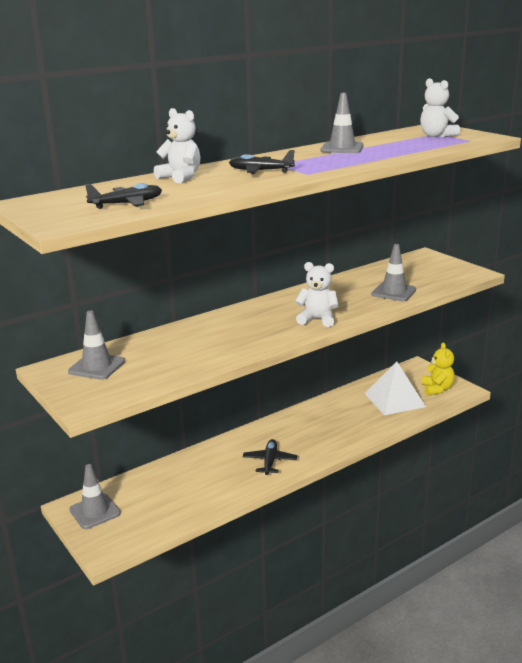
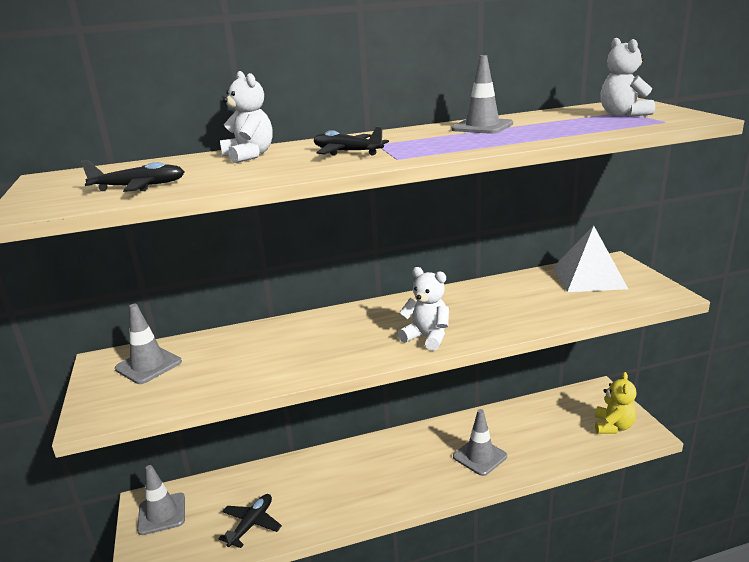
camera: 20 degrees right, 0 degrees up
(270, 461) = (370, 489): black plane -> black plane (252, 524)
(393, 292) = (545, 310): grey traffic cone -> grey traffic cone (480, 456)
(394, 399) = (553, 432): white pyramid -> white pyramid (588, 277)

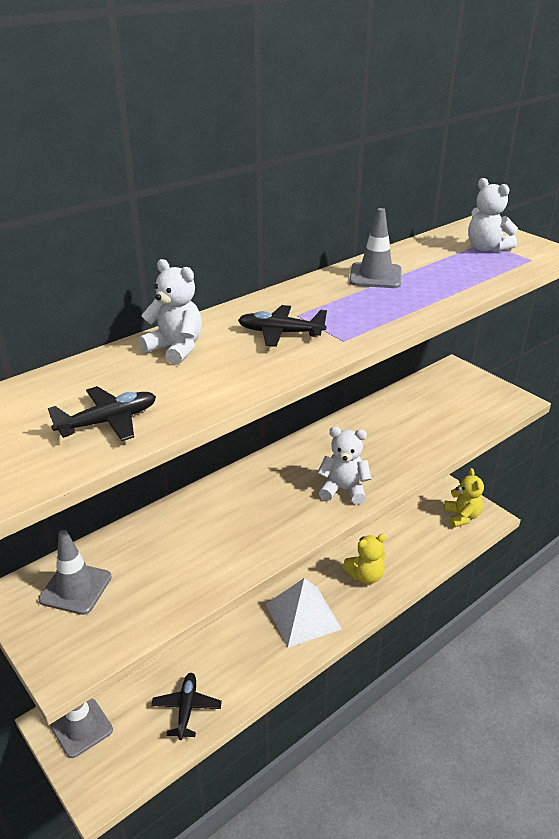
camera: 25 degrees left, 10 degrees up
(480, 456) = (365, 576): grey traffic cone -> yellow teddy bear
(588, 277) = (443, 391): white pyramid -> white pyramid (303, 616)

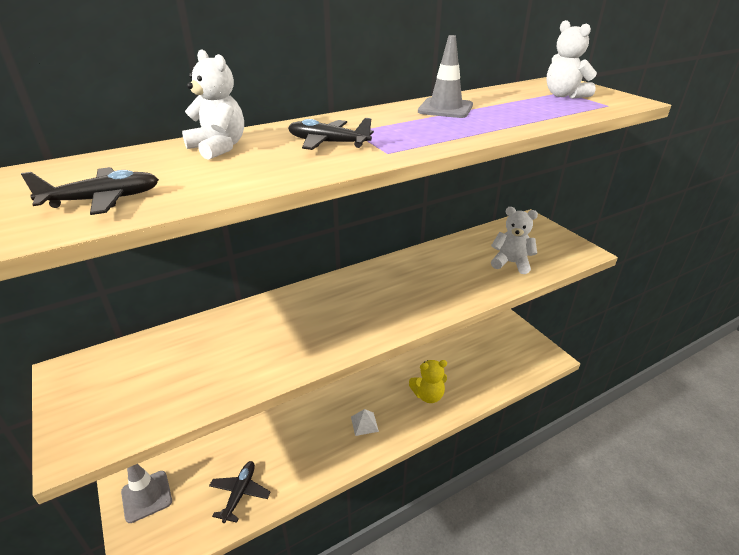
camera: 10 degrees right, 0 degrees up
(75, 588) = (122, 372): grey traffic cone -> none
(303, 616) = (364, 424): white pyramid -> white pyramid, size x0.46
(343, 490) = (398, 312): white teddy bear -> white teddy bear (511, 263)
(461, 517) = (526, 354): yellow teddy bear -> none

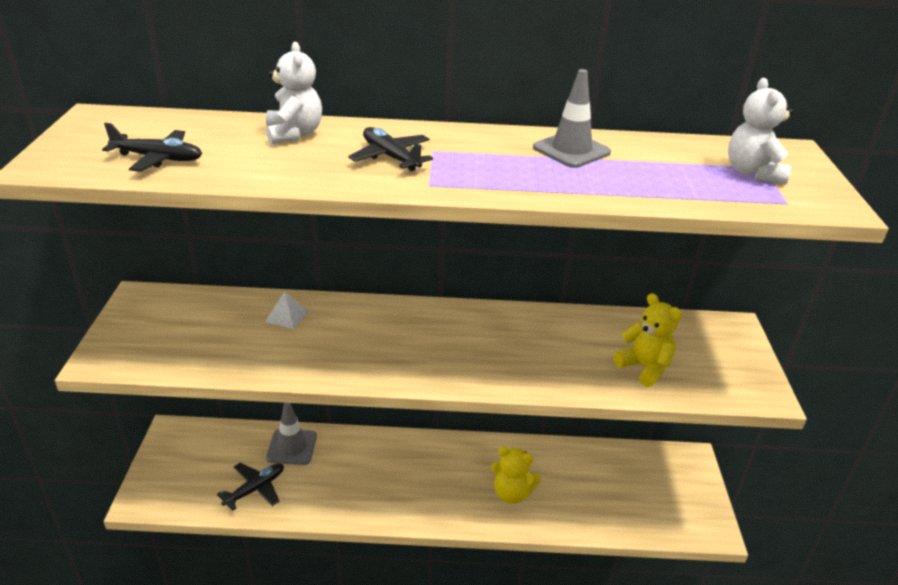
camera: 30 degrees right, 0 degrees up
(146, 496) = (182, 449): grey traffic cone -> grey traffic cone (292, 447)
(364, 424) = (418, 487): white pyramid -> white pyramid (287, 316)
(511, 263) = (644, 367): white teddy bear -> yellow teddy bear

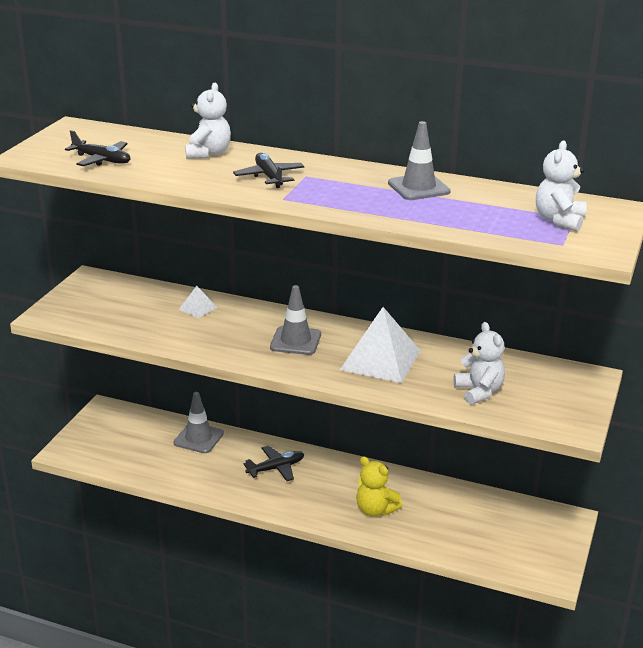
camera: 20 degrees right, 5 degrees down
(255, 489) = (156, 462): black plane -> black plane (276, 468)
(419, 340) = (295, 341): none -> grey traffic cone
(522, 347) = (380, 360): none -> white pyramid
(644, 367) = (479, 391): yellow teddy bear -> white teddy bear

